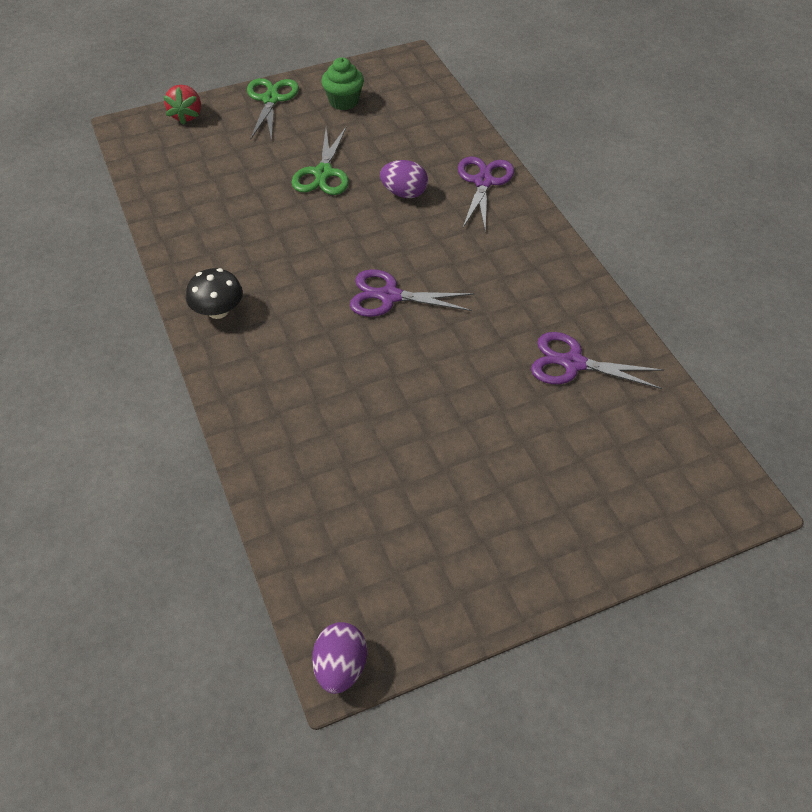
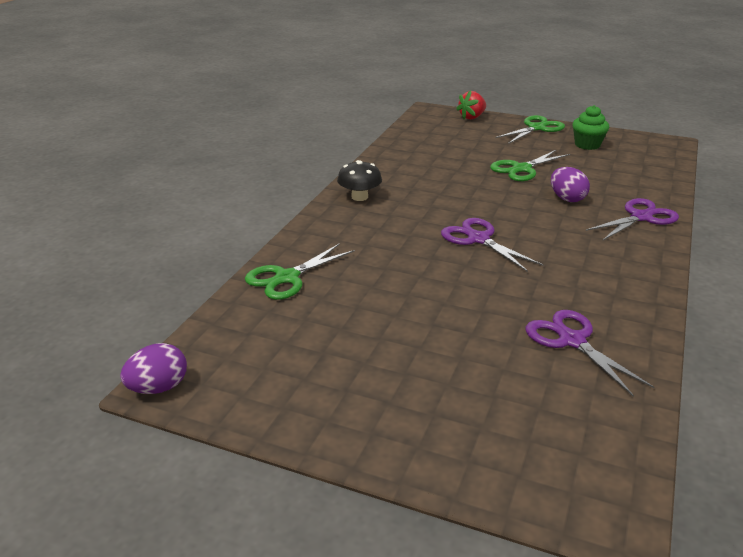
camera: 45 degrees right, 20 degrees down
(285, 464) = (287, 278): none -> green scissors

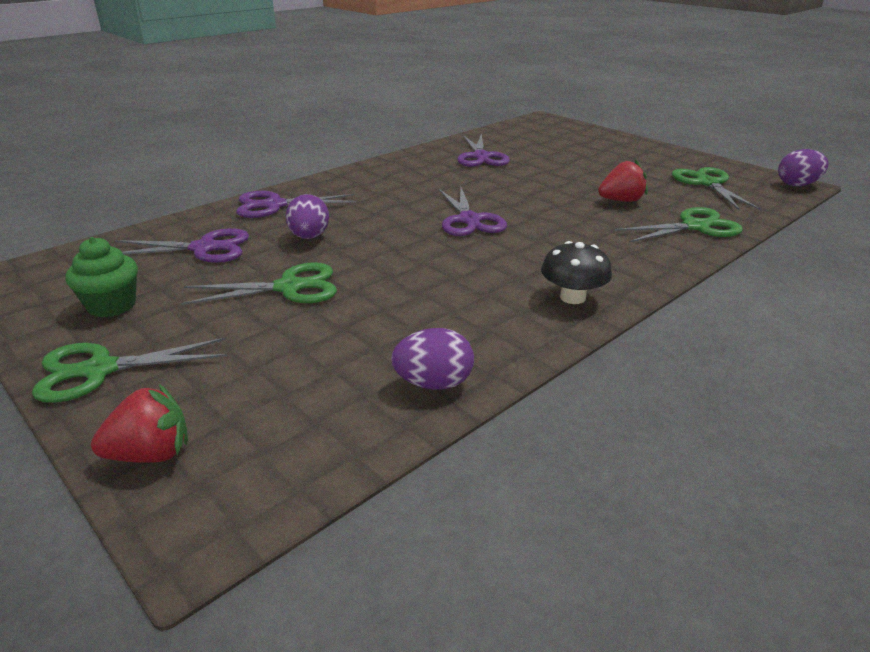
camera: 155 degrees left, 0 degrees up
(275, 358) = (707, 183): none -> green scissors
(364, 298) = (621, 201): none -> red strawberry
(398, 149) = (433, 383): none -> purple egg
(612, 177) = (204, 248): none -> purple scissors

